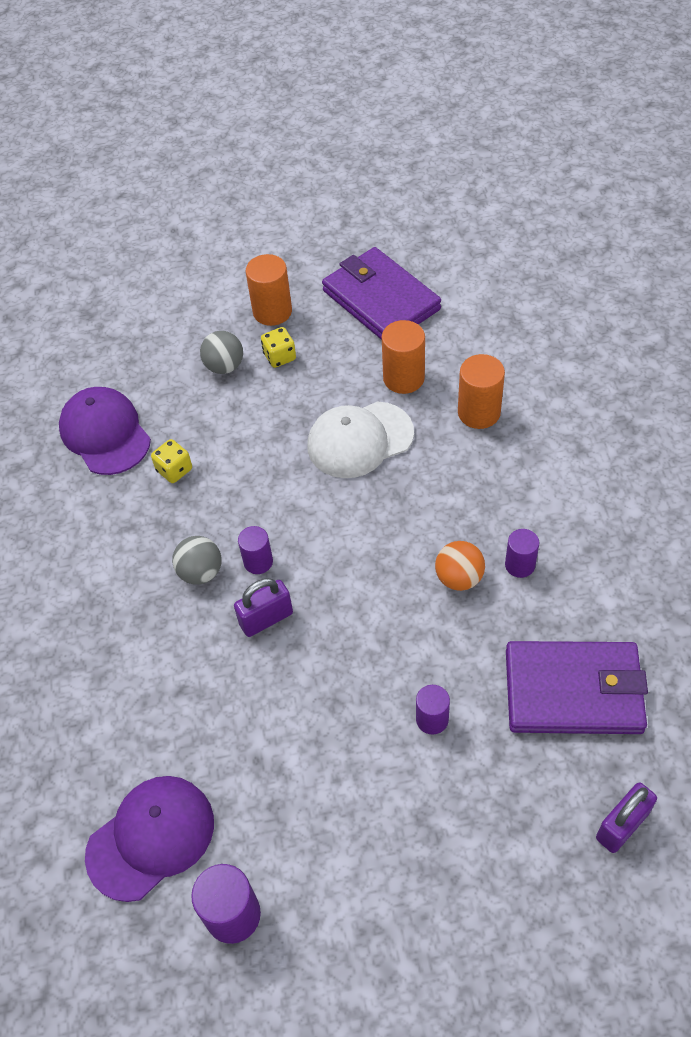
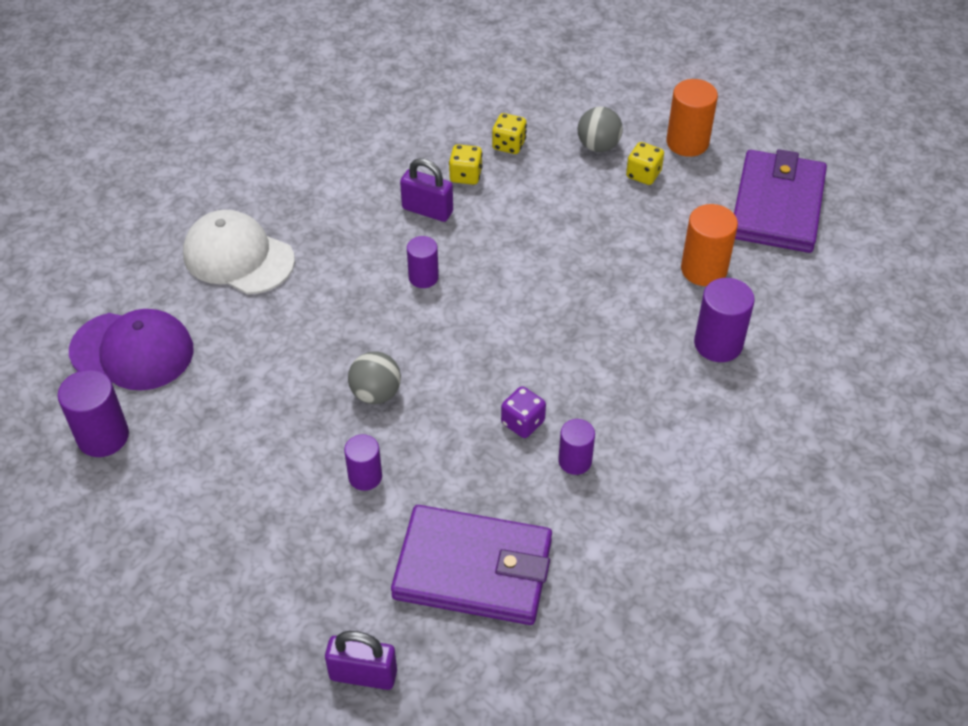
camera: 50 degrees right, 5 degrees down
(105, 433) = (462, 115): purple cap -> none
(168, 422) = (509, 145): none -> yellow dice
(201, 572) = (383, 247): grey ball -> grey ball (376, 393)
(266, 619) = (374, 313): purple padlock -> purple padlock (427, 210)
(360, 440) = (606, 276): white cap -> white cap (238, 257)
(459, 578) = (522, 422): orange ball -> purple dice
(479, 412) = (718, 344): orange cylinder -> purple cylinder
(573, 691) = (473, 569): purple wallet -> purple wallet turned 45 degrees counterclockwise

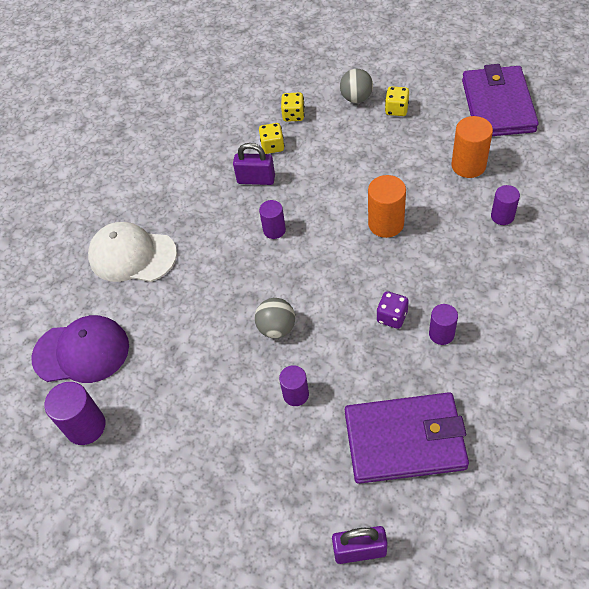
camera: 10 degrees left, 5 degrees up
(687, 142) = (416, 78): orange cylinder -> orange cylinder (386, 224)
(718, 344) = (502, 216): purple cylinder -> purple cylinder, size x0.64

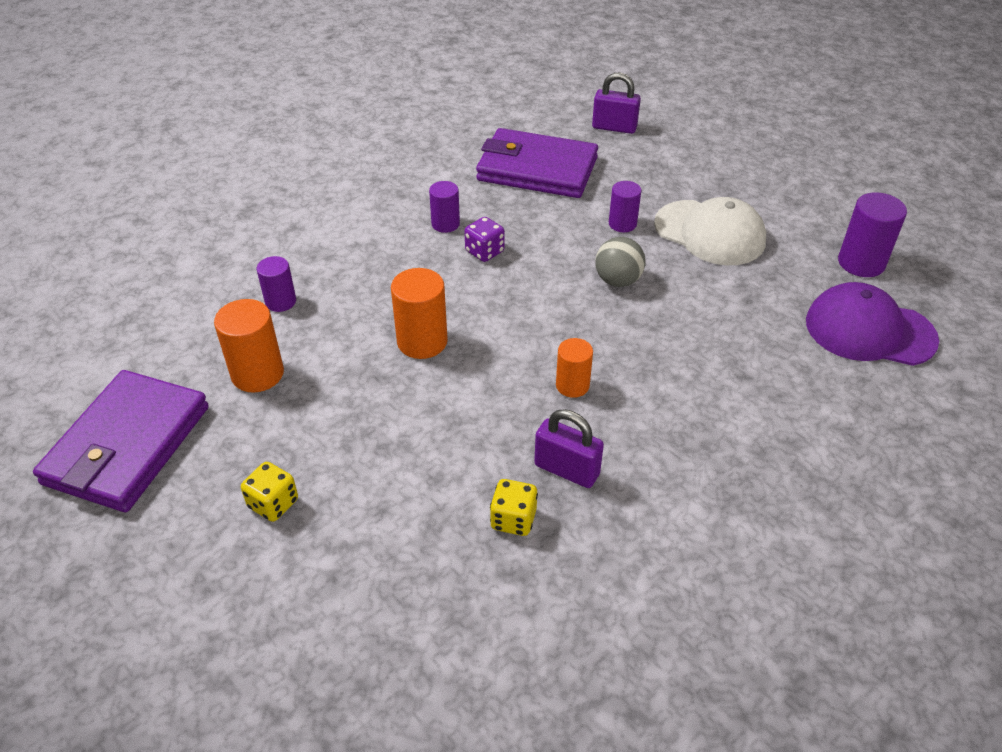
camera: 165 degrees left, 10 degrees down
(132, 255) = (792, 423): white cap -> white cap (710, 233)
(274, 230) = (572, 385): purple cylinder -> orange cylinder
(293, 115) = (446, 569): yellow dice -> none
(356, 98) = (318, 557): grey ball -> none

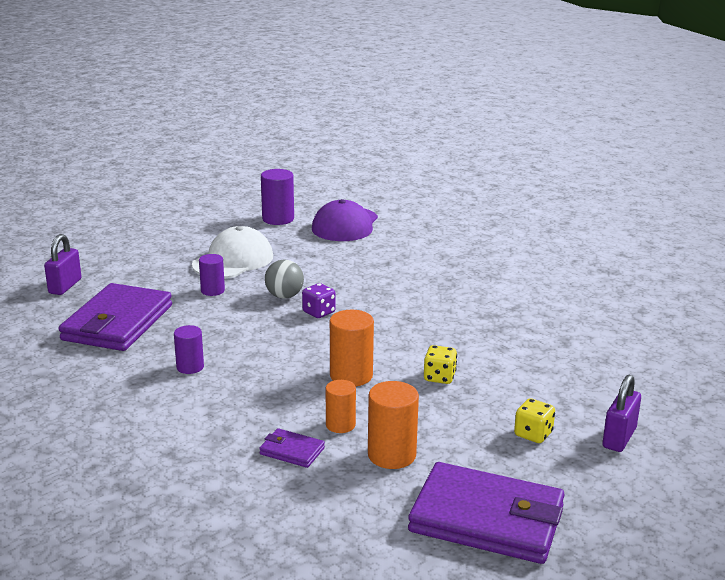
camera: 90 degrees left, 20 degrees down
(280, 302) = (292, 451): purple cylinder -> purple wallet
(484, 252) = (236, 348): purple dice -> purple dice (319, 312)
(513, 519) = (523, 341): yellow dice -> yellow dice (439, 377)
(566, 470) = (477, 322): purple padlock -> purple padlock (619, 438)
(572, 385) = (398, 317): orange cylinder -> orange cylinder (340, 425)

